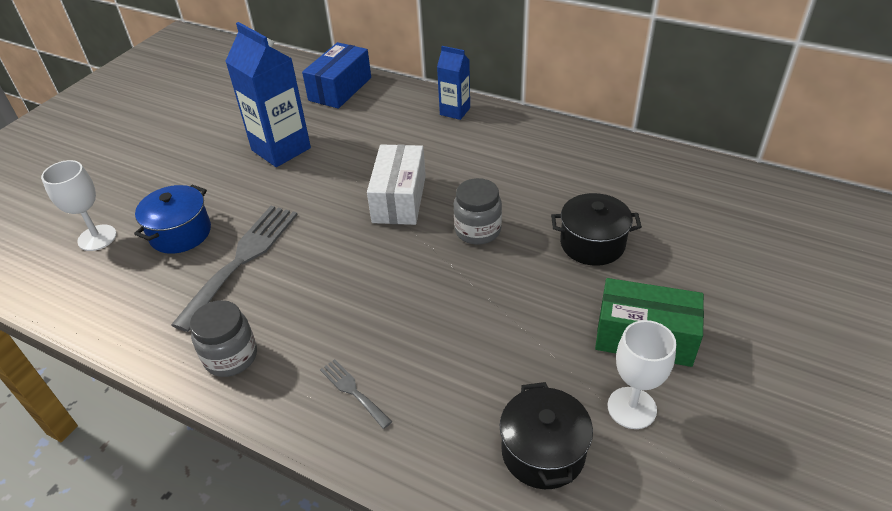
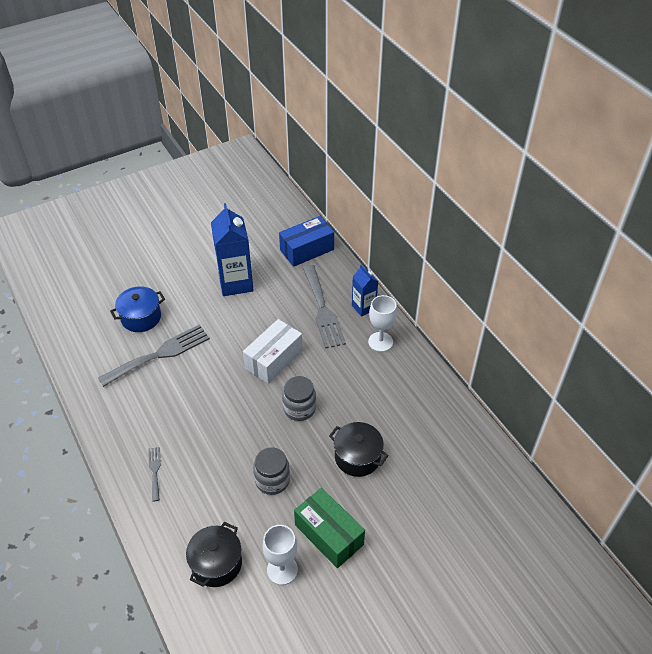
camera: 30 degrees right, 5 degrees up
(97, 238) = (99, 297): white goblet -> white goblet (380, 342)
(231, 357) = (113, 414): grey jar -> grey jar (272, 480)
(411, 131) = (322, 309): none -> grey fork

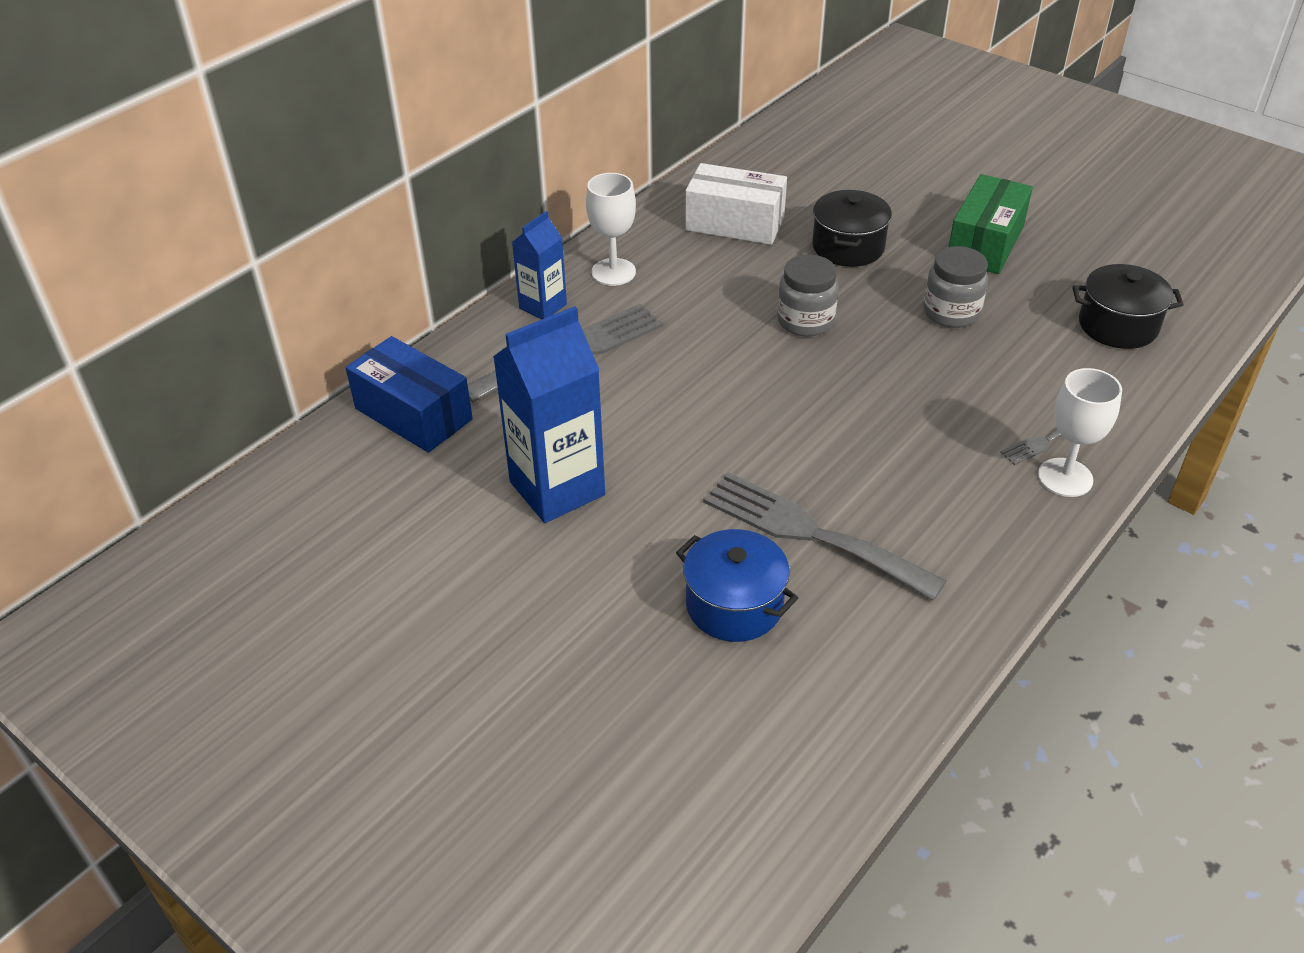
camera: 110 degrees left, 5 degrees down
(274, 359) = (724, 377): white box -> white box (734, 223)
(282, 570) = (1068, 268): white goblet -> white goblet (1065, 477)

